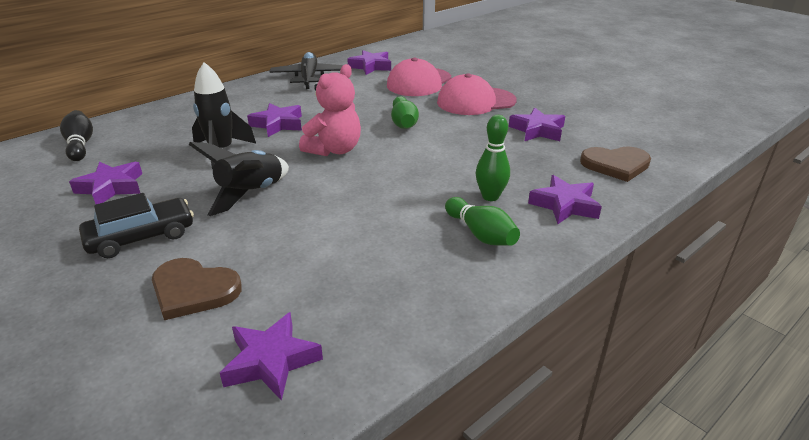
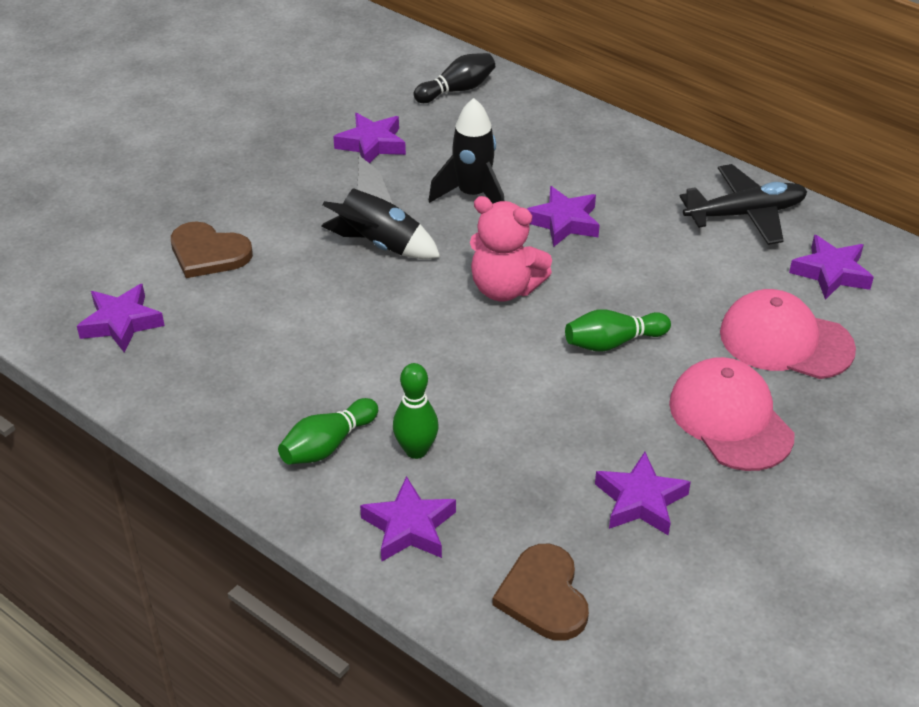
camera: 80 degrees right, 10 degrees up
(141, 237) = (286, 195): black car -> none
(193, 290) = (208, 253): brown heart -> brown heart turned 75 degrees counterclockwise

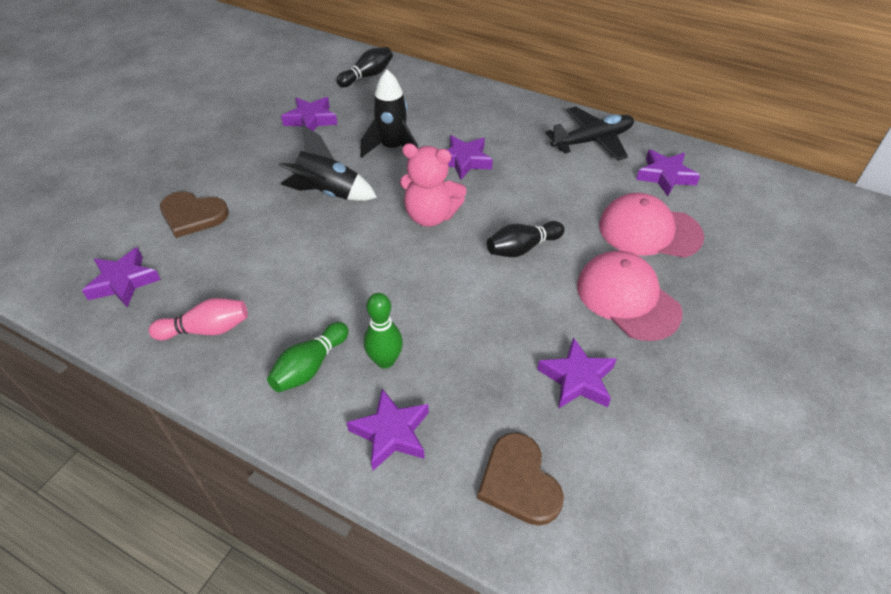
camera: 10 degrees left, 5 degrees up
(213, 389) = (207, 329): none -> pink bowling pin
(613, 342) = (522, 248): green bowling pin -> black bowling pin

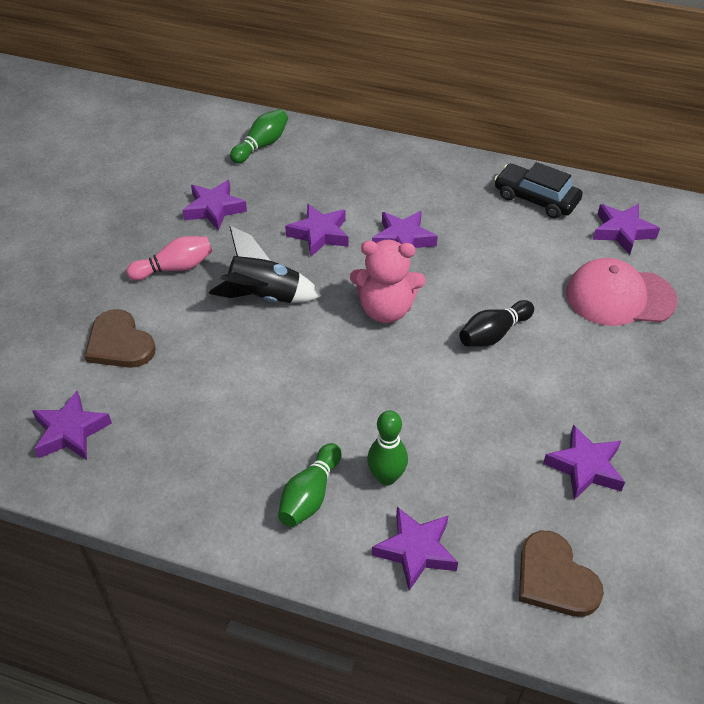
camera: 10 degrees left, 0 degrees up
(193, 215) = (119, 343): brown heart -> brown heart turned 45 degrees clockwise
(207, 329) = (185, 472): pink bowling pin -> pink bowling pin (175, 268)
(367, 76) = (261, 145): black bowling pin -> green bowling pin
(392, 149) = (319, 234): black rocket -> purple star
(592, 141) = (536, 199): black plane -> black car
(627, 298) = (614, 375): pink cap -> none

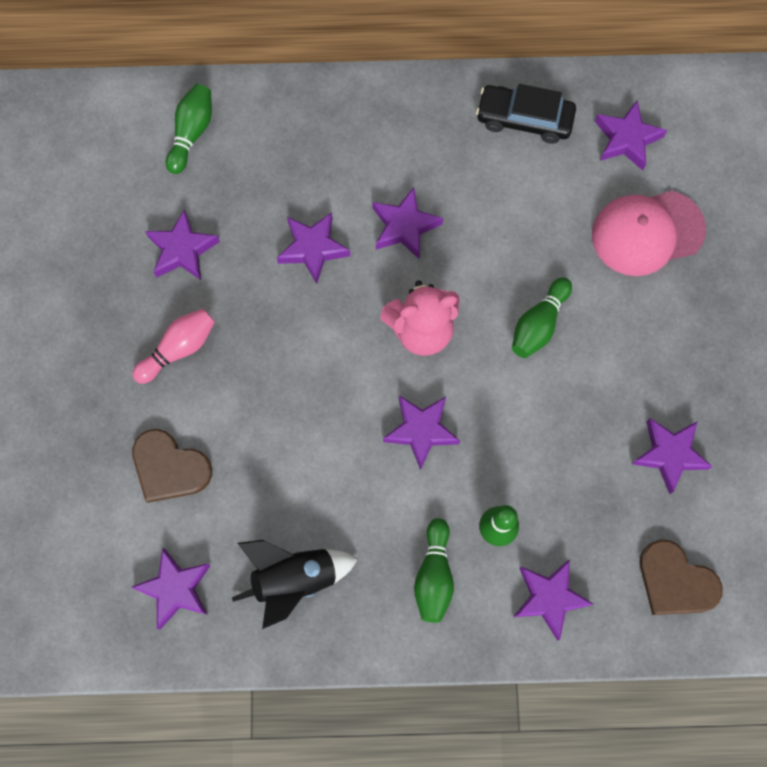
camera: 20 degrees left, 25 degrees up
(264, 297) = (291, 356): black rocket -> black rocket (295, 579)
(351, 380) = (421, 431): none -> purple star
(493, 334) = (538, 324): black bowling pin -> green bowling pin

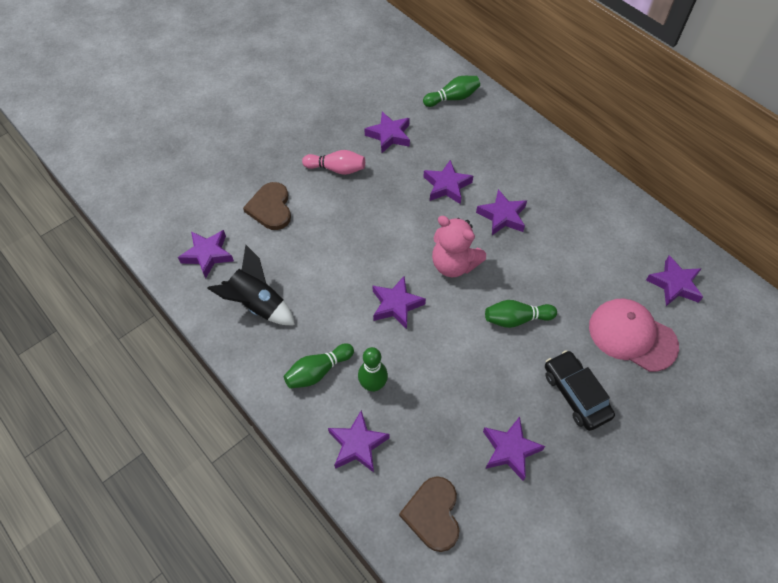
camera: 50 degrees right, 15 degrees down
(524, 119) = (625, 227): black car -> black car (575, 394)

